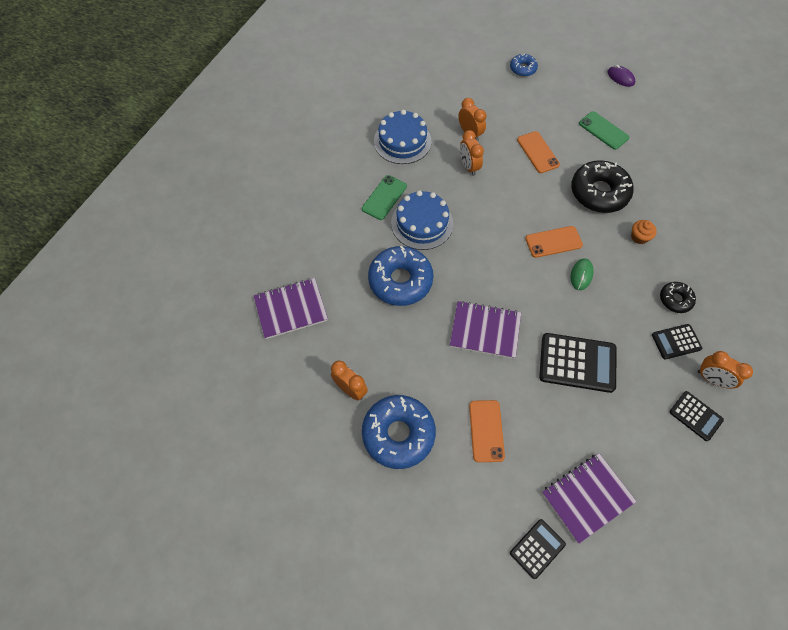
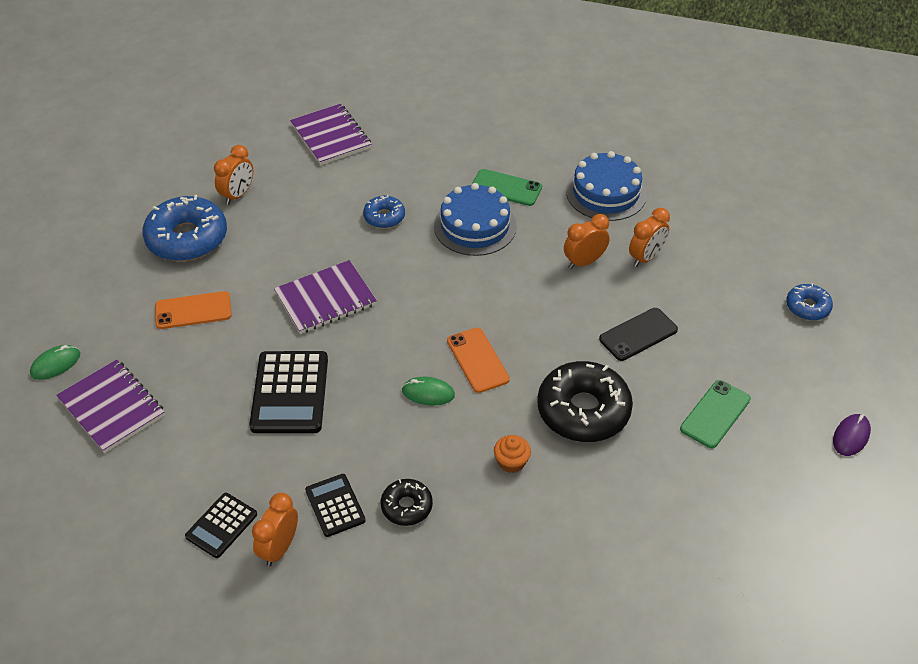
camera: 80 degrees right, 15 degrees down
(400, 281) = (384, 217): blue donut -> blue donut, size x0.52
(485, 330) = (325, 299): purple notebook -> purple notebook turned 60 degrees clockwise
(537, 548) = (55, 364): black calculator -> green mouse
(538, 152) = (638, 334): orange phone -> black phone

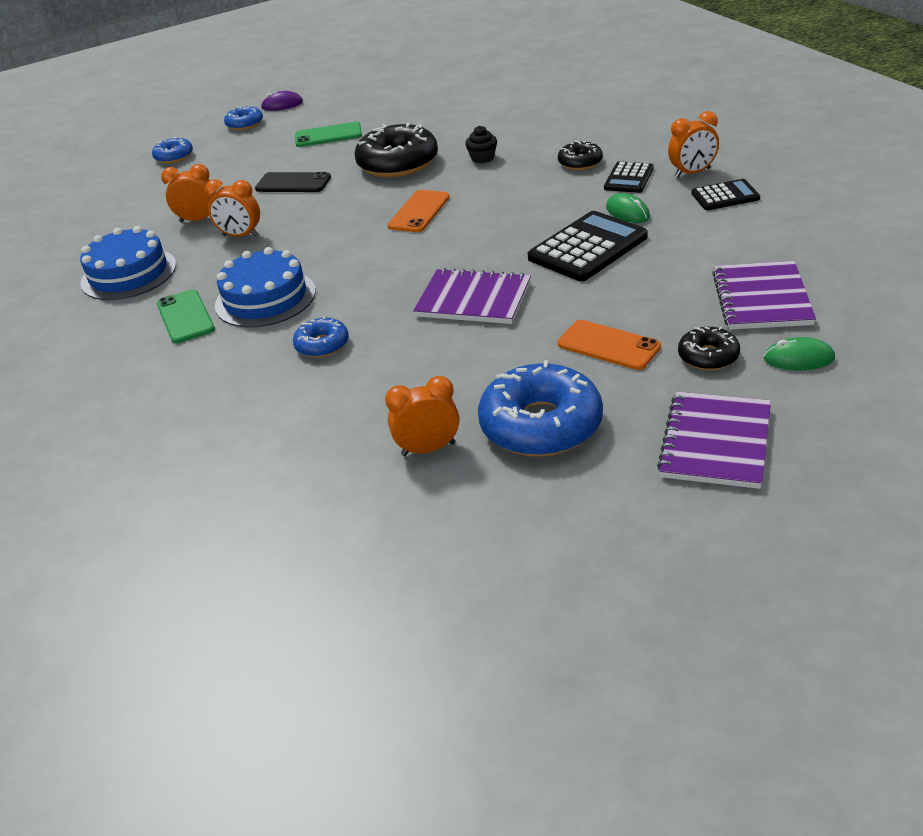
camera: 130 degrees left, 10 degrees down
(119, 335) = (708, 356): none -> black donut
(331, 136) = (234, 468): purple notebook -> purple notebook (716, 442)
(428, 393) = (483, 208): green mouse -> green mouse (627, 212)
(511, 462) = (482, 158): orange cupcake -> black cupcake
(831, 385) = (245, 124): none -> blue donut

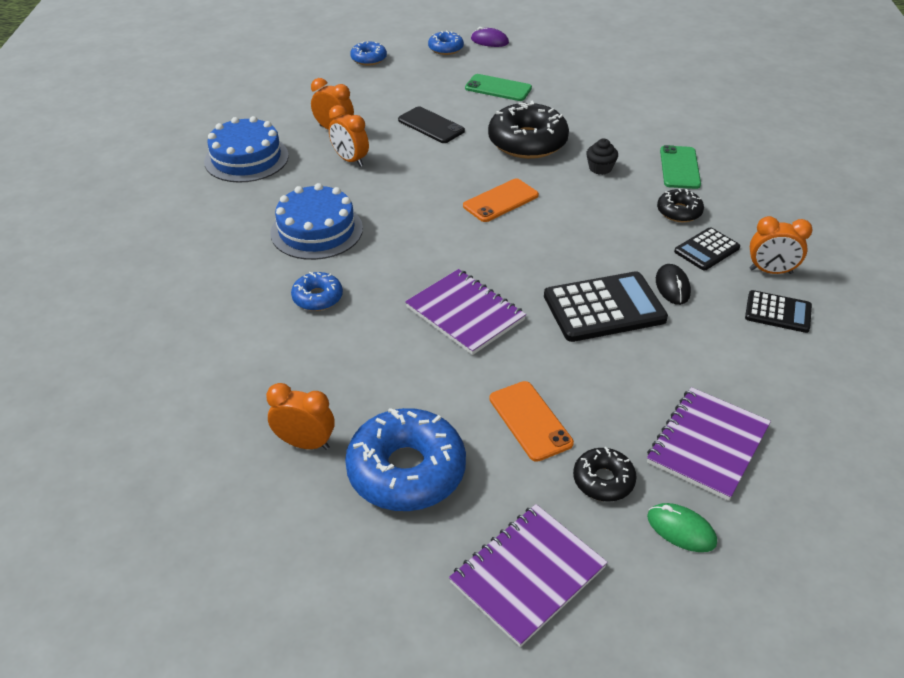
camera: 25 degrees right, 5 degrees up
(185, 317) = (249, 219): green phone -> green phone (679, 168)
(627, 212) = (672, 286): green mouse -> black mouse

